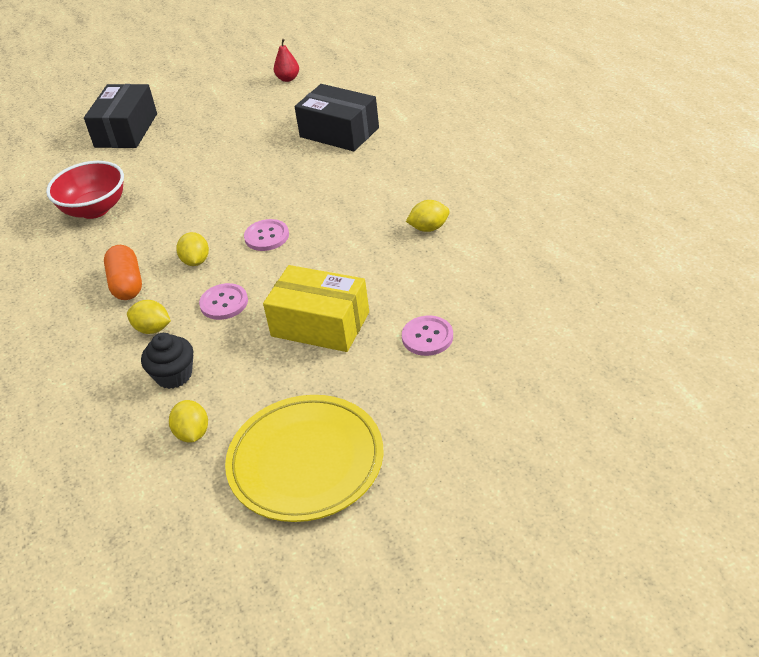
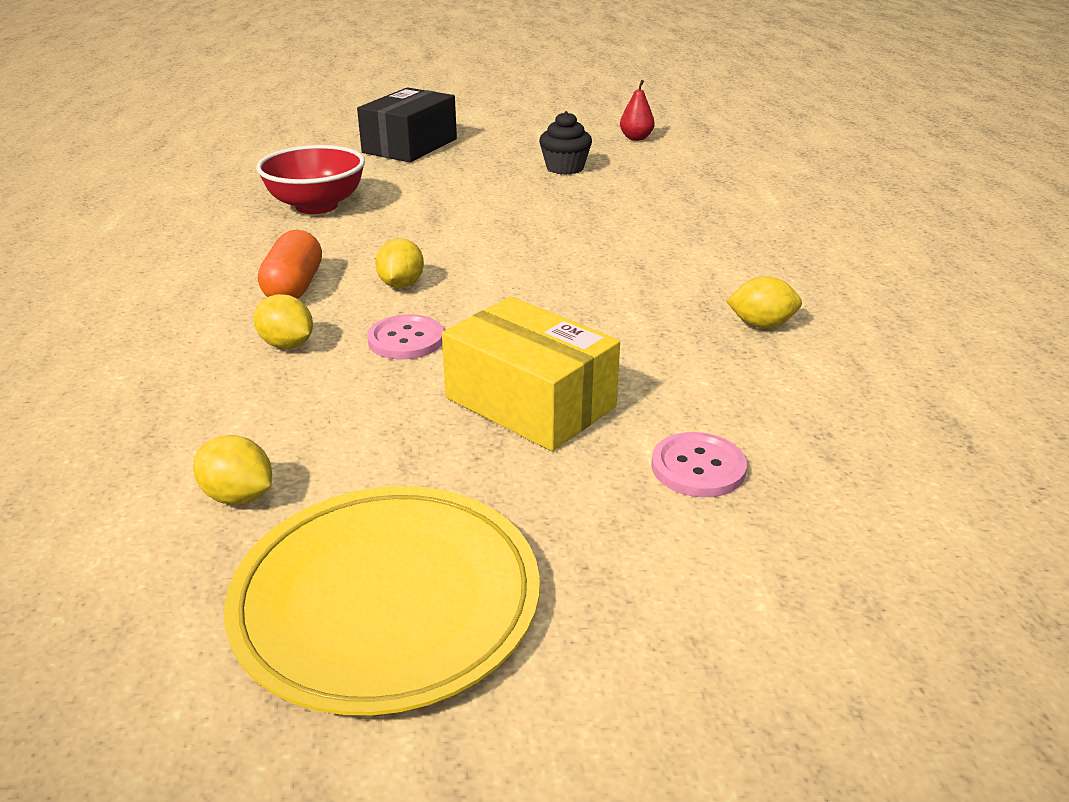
camera: 15 degrees right, 10 degrees down
(174, 375) = (272, 409): black cupcake -> black cupcake (565, 168)
(192, 433) = (238, 496): yellow lemon -> yellow lemon turned 60 degrees counterclockwise
(266, 236) = (514, 280): pink button -> none
(339, 132) = (676, 197): black box -> none

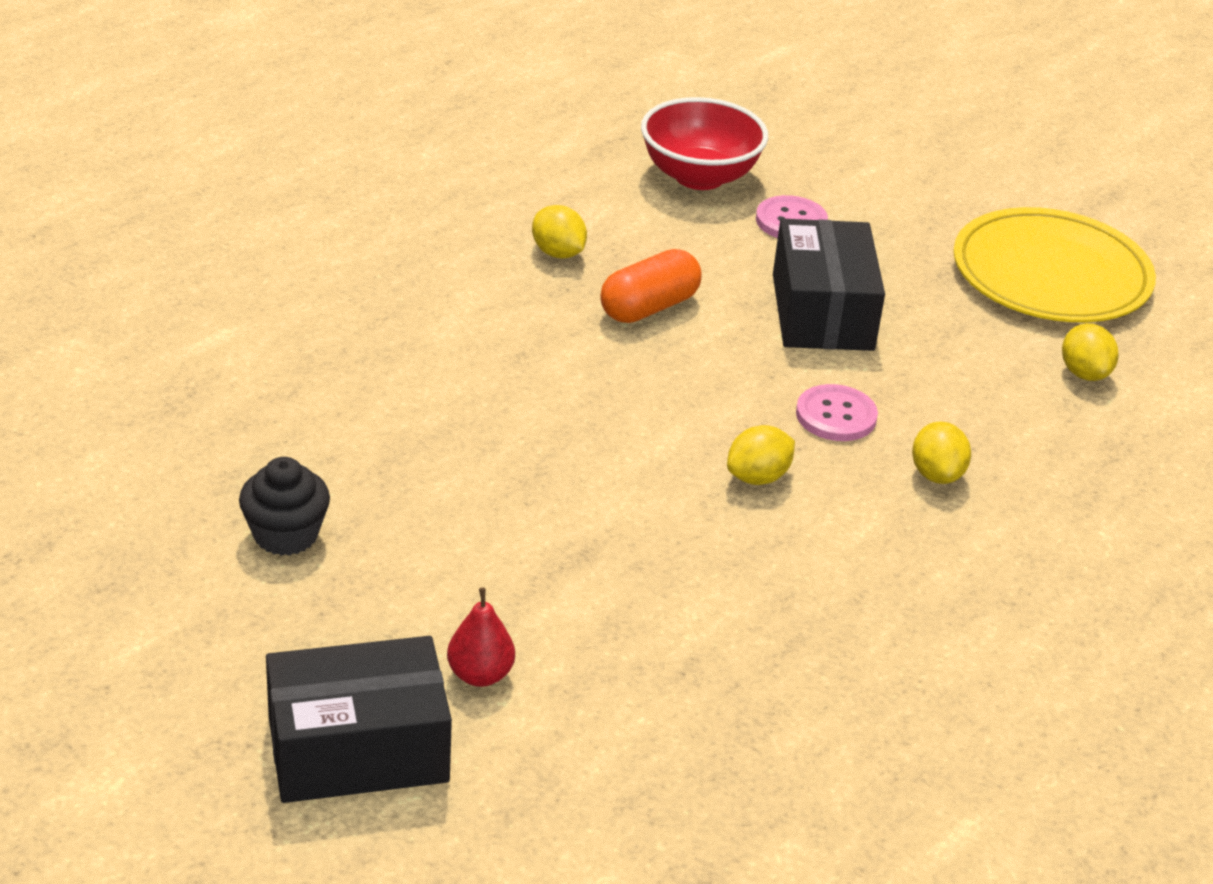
camera: 135 degrees left, 5 degrees up
(294, 287) = (858, 543): orange capsule -> orange capsule (649, 307)
(316, 206) = (677, 677): red bowl -> red bowl (699, 176)
(530, 402) = (822, 312): yellow box -> black box
(636, 138) = (72, 528): red pear -> red pear (480, 675)

